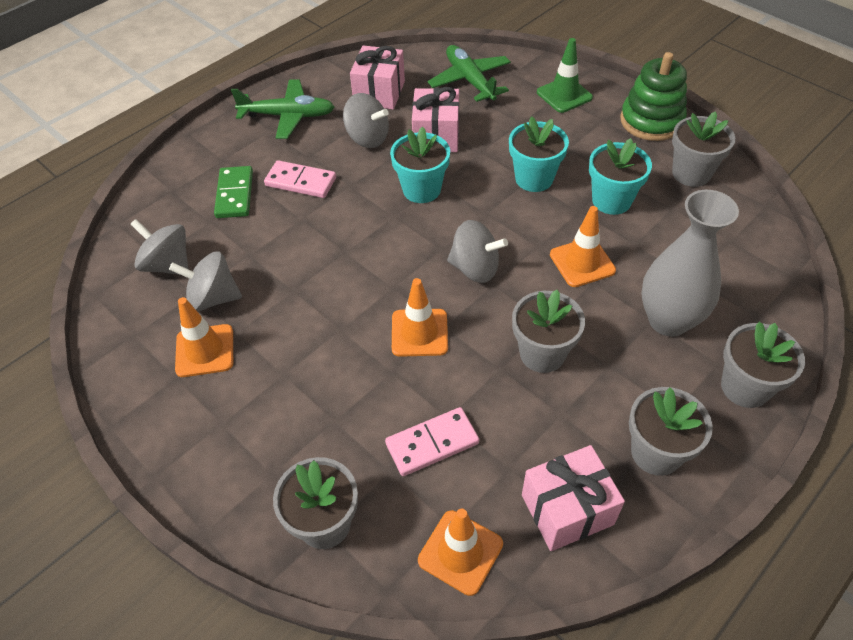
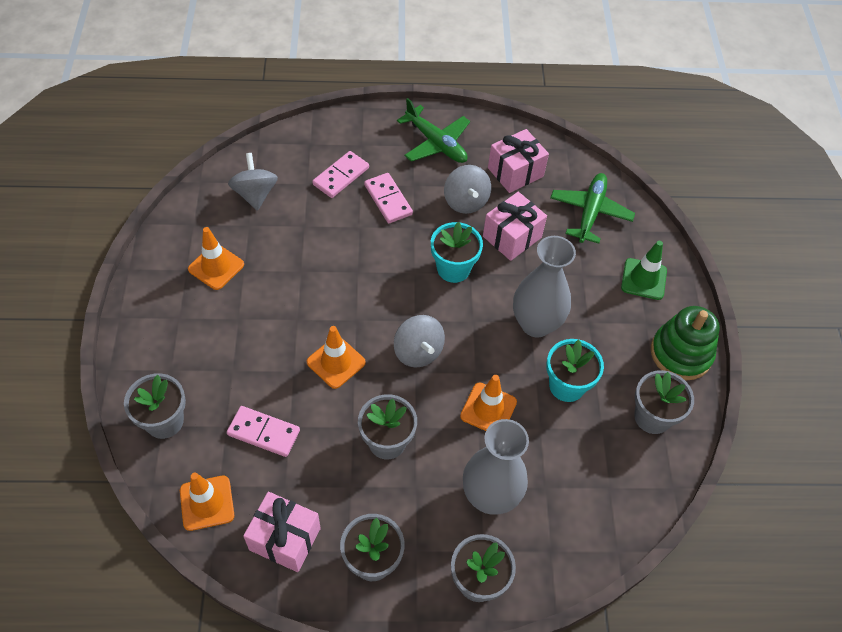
camera: 40 degrees right, 5 degrees up
(213, 298) = (255, 237): grey spinning top -> none
(234, 194) = (341, 176): green domino -> pink domino
(534, 178) = (536, 324): turquoise flower pot -> grey vase

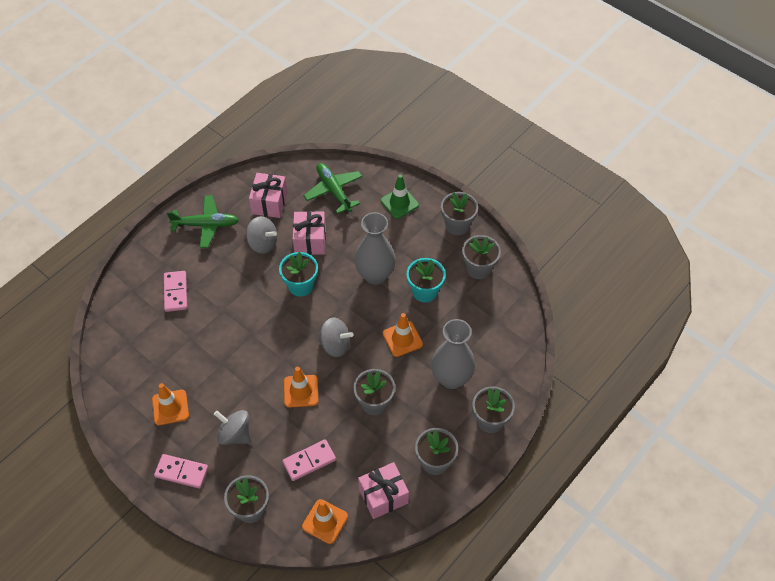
camera: 45 degrees left, 0 degrees up
(255, 194) = (138, 348): grey spinning top -> grey spinning top (235, 434)
(388, 200) = (219, 281): pink domino -> pink domino (182, 472)
(681, 353) = (457, 225): green stacking toy -> grey flower pot

